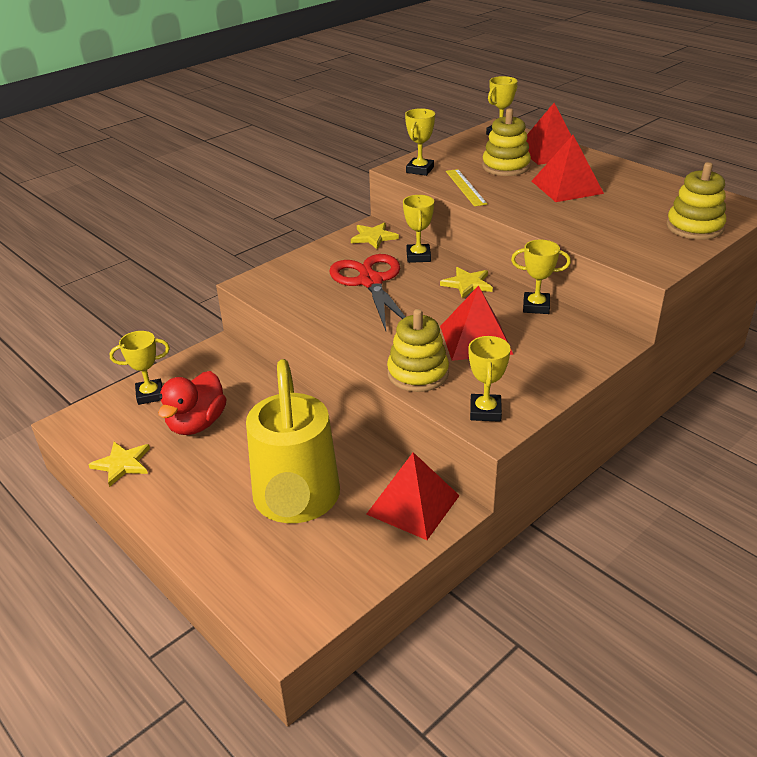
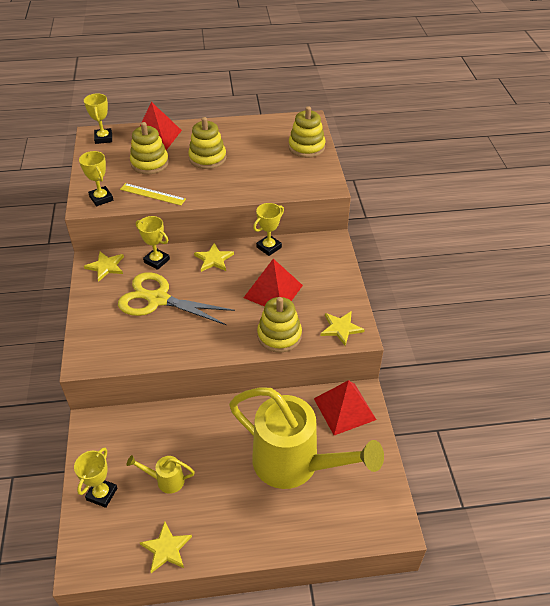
camera: 55 degrees left, 10 degrees up
(197, 424) = (166, 480): red duck -> yellow watering can
(370, 282) = (158, 299): red scissors -> yellow scissors
(485, 411) = (341, 328): yellow trophy -> yellow star
(566, 187) = (207, 158): red pyramid -> yellow stacking toy

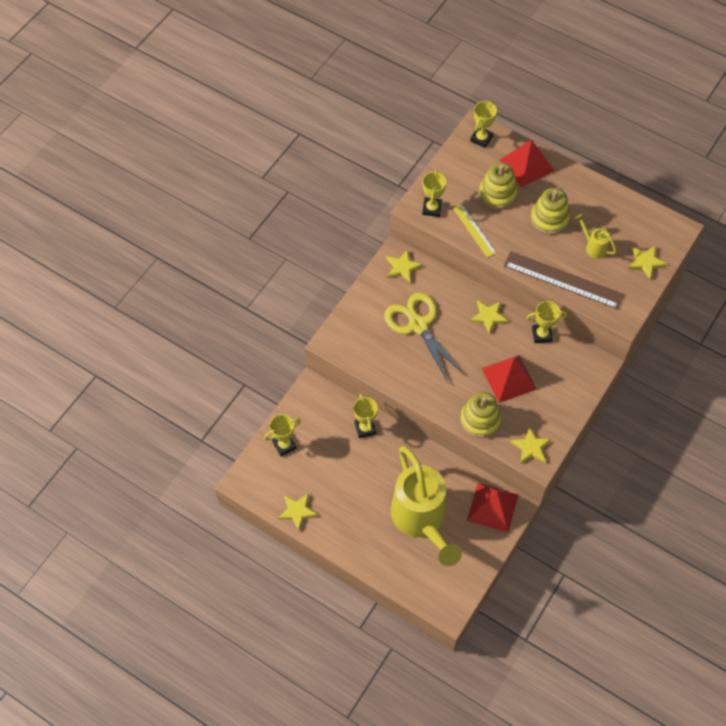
camera: 40 degrees right, 15 degrees up
(156, 261) = (444, 287): yellow trophy -> yellow trophy (365, 428)
(166, 480) = (330, 466): yellow watering can -> yellow watering can (593, 247)
(258, 188) = (563, 280): none -> brown ruler
(306, 147) = (645, 262): yellow stacking toy -> yellow star

